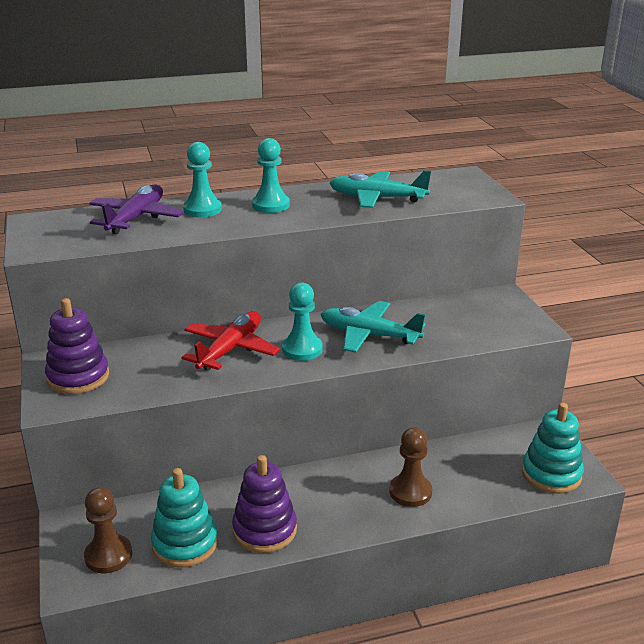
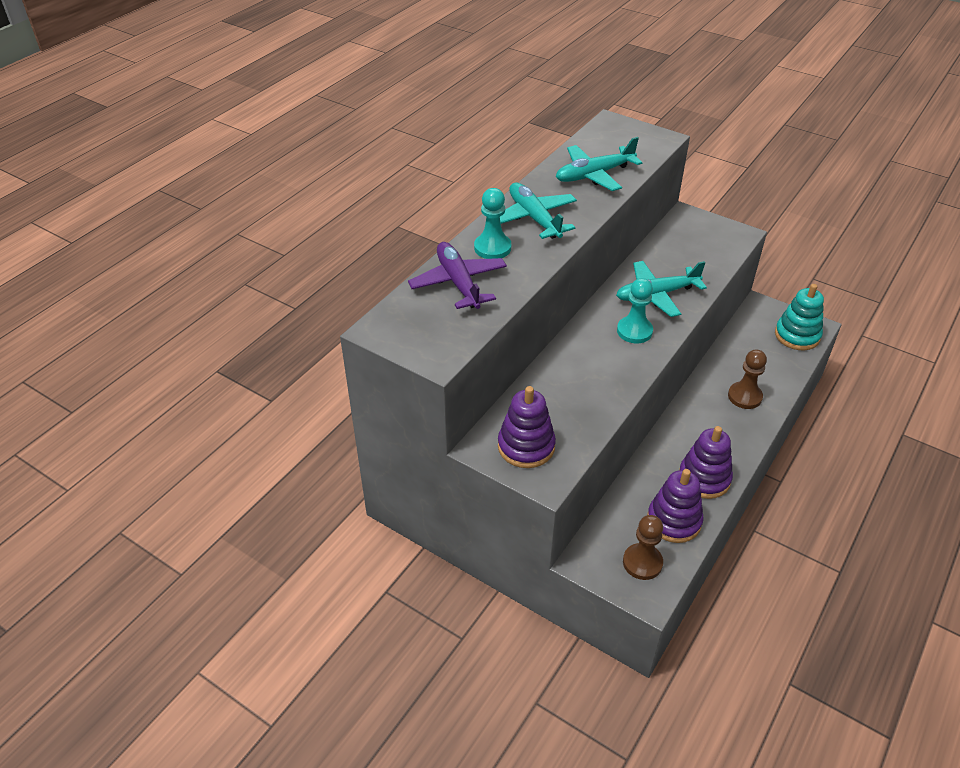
camera: 40 degrees left, 15 degrees up
(185, 544) = (674, 521): turquoise stacking toy -> purple stacking toy
(230, 349) = (590, 359): red plane -> none
(270, 205) = (534, 218): turquoise pawn -> turquoise plane

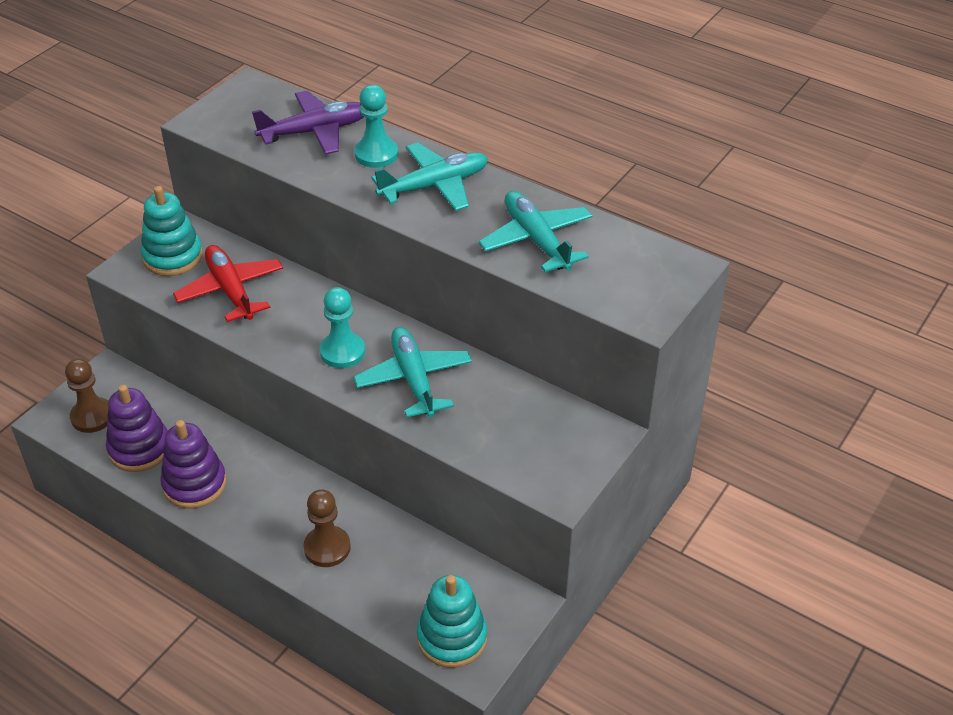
camera: 90 degrees right, 0 degrees up
(526, 446) = (173, 257): purple stacking toy -> turquoise stacking toy
(569, 402) = (230, 290): none -> red plane

